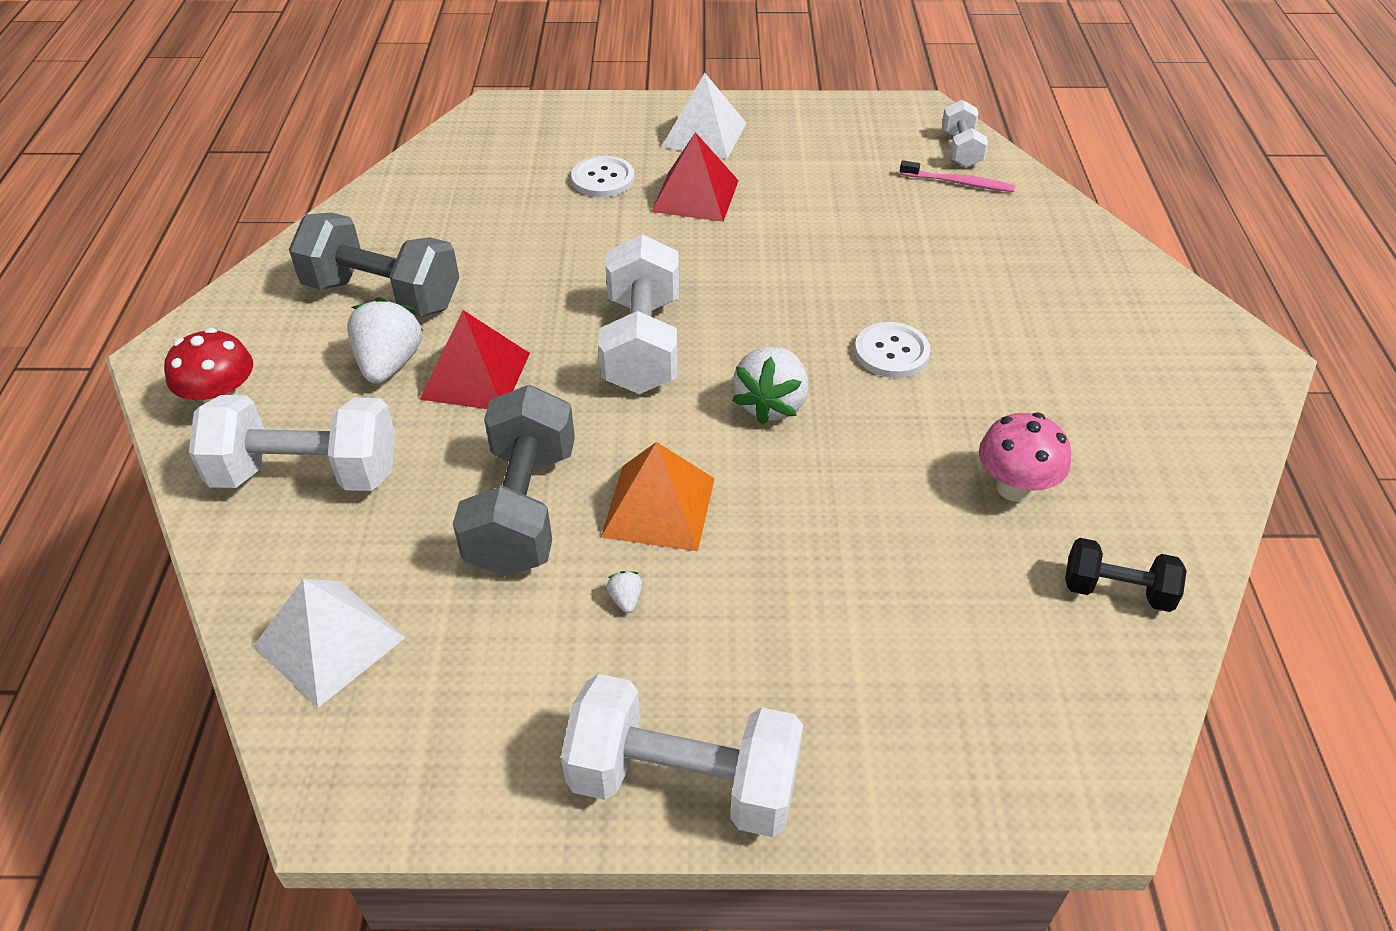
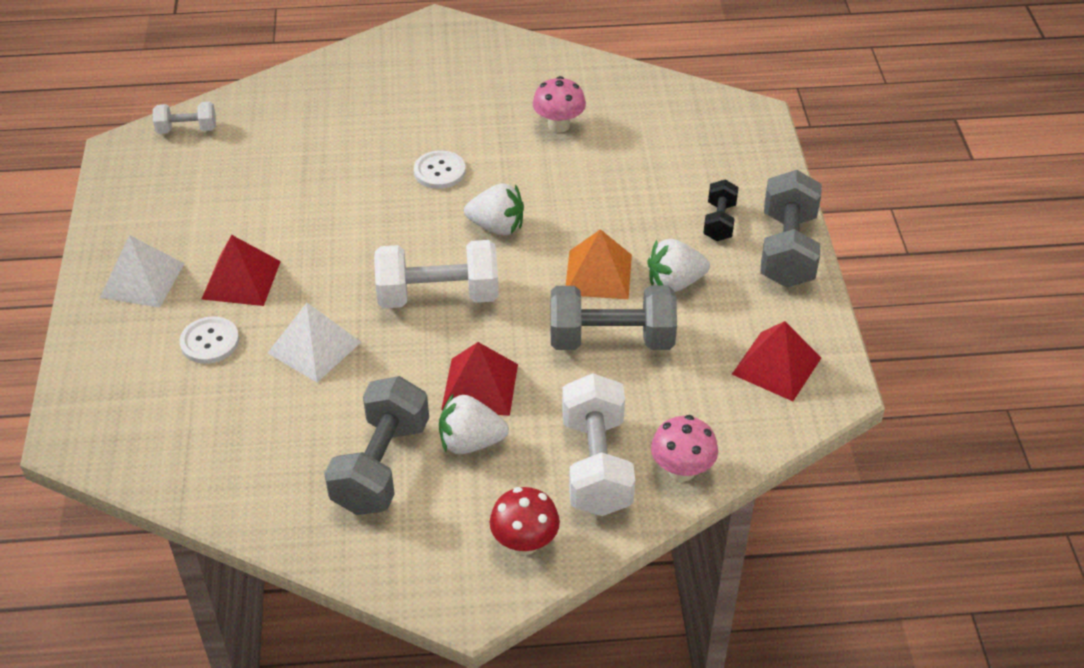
camera: 95 degrees left, 0 degrees up
(261, 562) = (682, 470): none -> pink mushroom
(329, 642) = (737, 416): white pyramid -> white pyramid (314, 347)
(412, 713) = (776, 366): none -> red pyramid
(626, 599) = (675, 283): white strawberry -> white strawberry, size x2.43
(684, 782) = (787, 250): white dumbbell -> grey dumbbell
(959, 183) = (235, 132): pink toothbrush -> none
(1116, 591) = (629, 95): black dumbbell -> black dumbbell (719, 222)

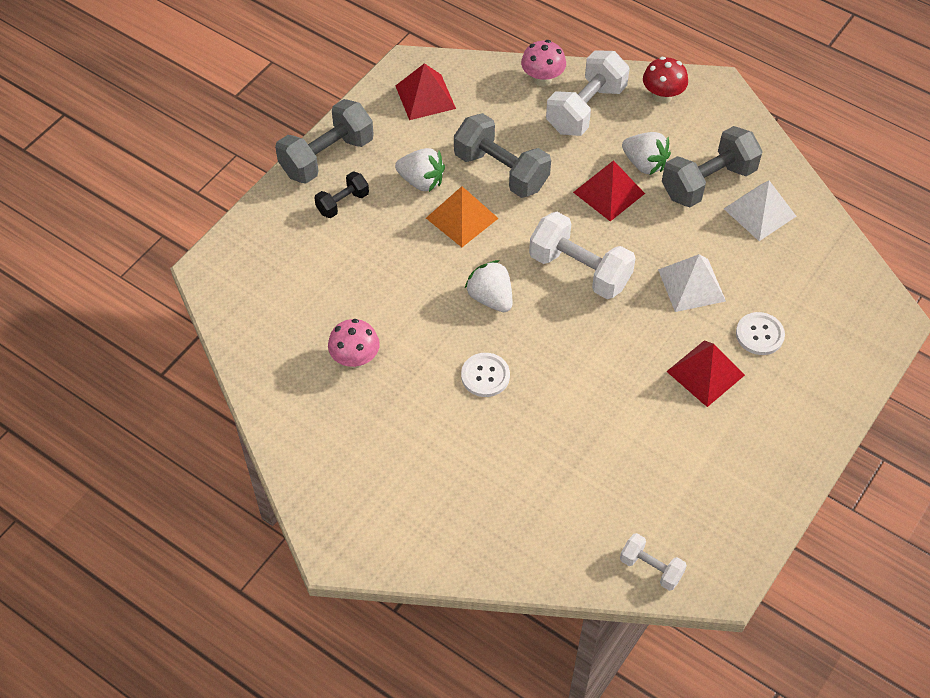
camera: 140 degrees left, 10 degrees up
(142, 280) = (779, 421): white pyramid -> white pyramid (760, 212)

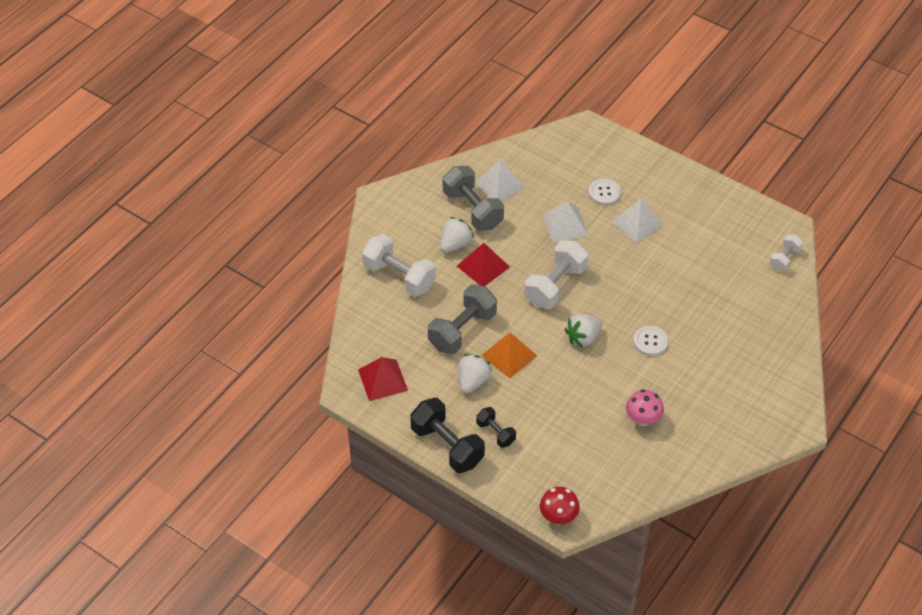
camera: 90 degrees left, 5 degrees down
(327, 157) = (447, 446): grey dumbbell -> black dumbbell
(542, 79) = (366, 303): pink mushroom -> none
(662, 96) = (387, 230): red mushroom -> red mushroom (558, 517)
(705, 373) = (637, 222): red pyramid -> white pyramid

